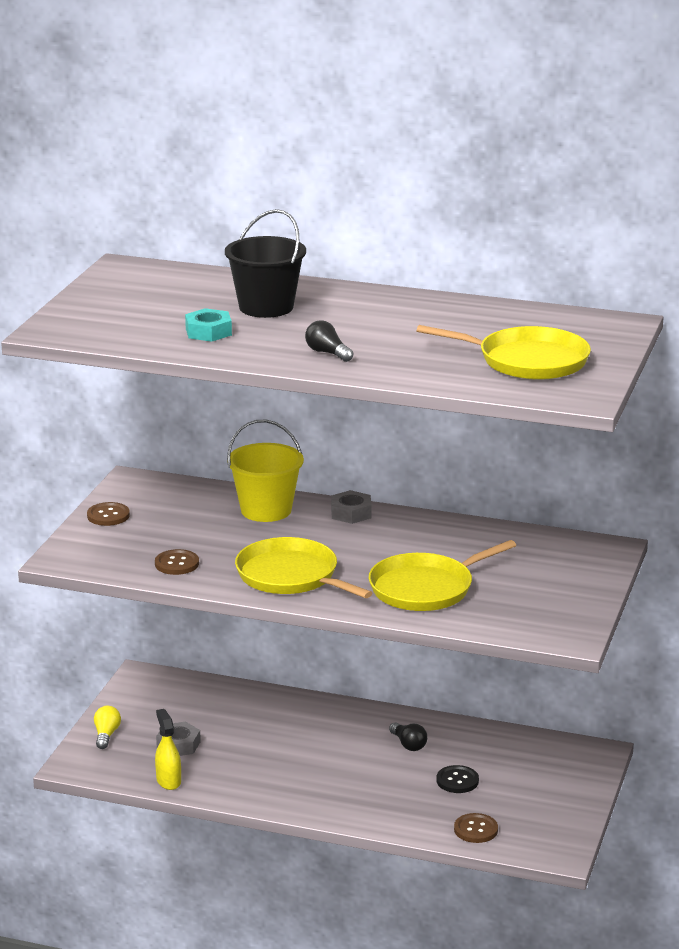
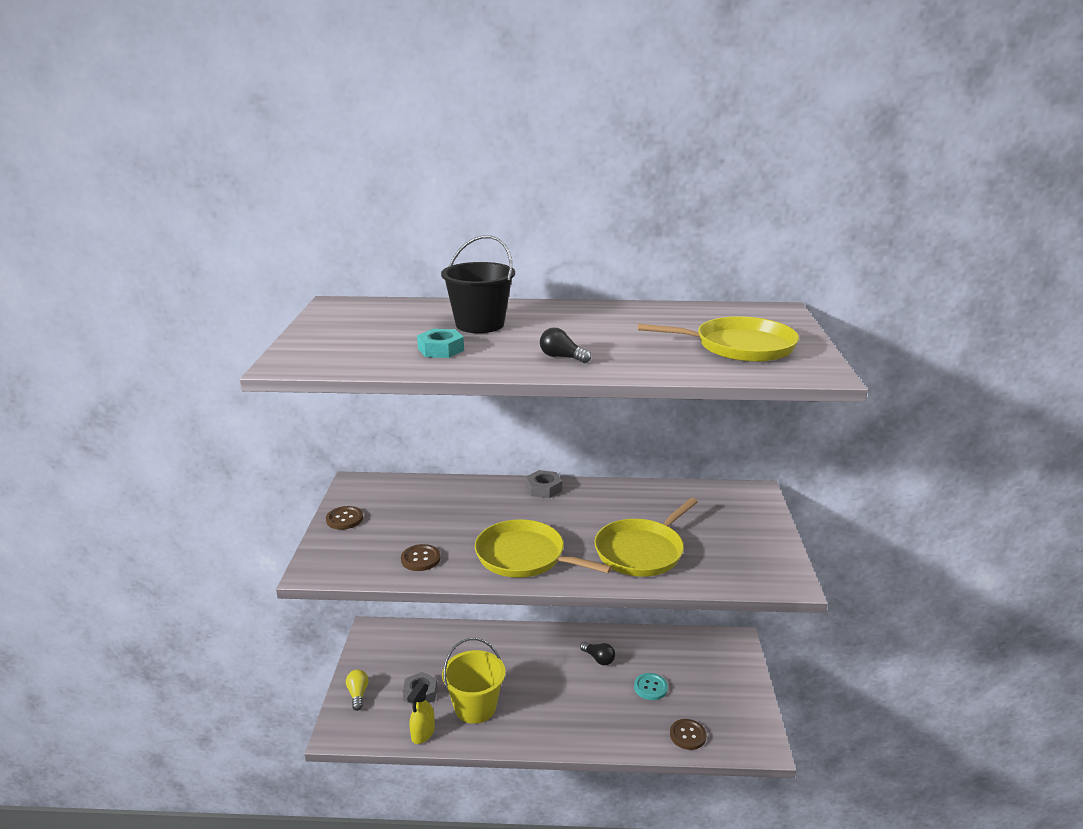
camera: 15 degrees left, 0 degrees up
(168, 781) = (423, 734): yellow spray bottle -> yellow spray bottle turned 120 degrees counterclockwise
(266, 510) = (475, 495): yellow bucket -> yellow bucket (475, 707)
(457, 781) = (650, 687): black button -> turquoise button

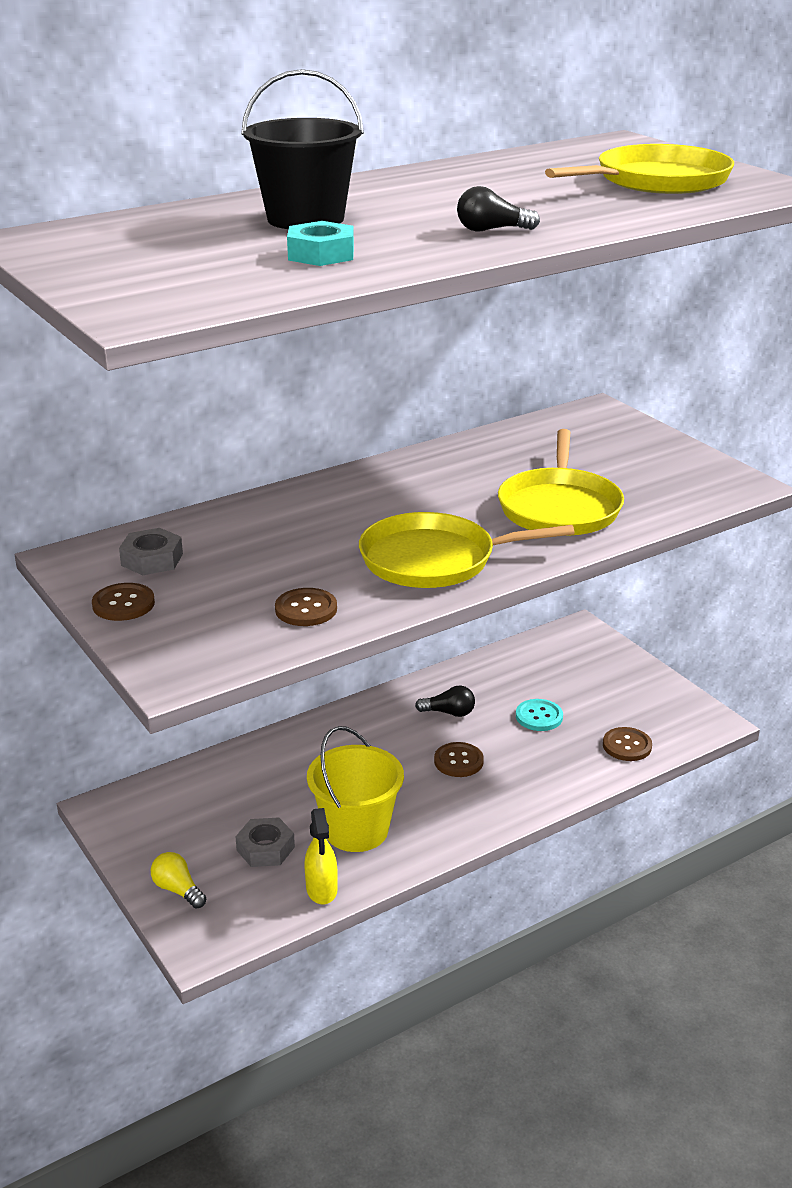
camera: 35 degrees left, 5 degrees up
(544, 488) = (351, 481): grey nut -> grey nut (152, 559)
(573, 693) = (458, 761): none -> brown button

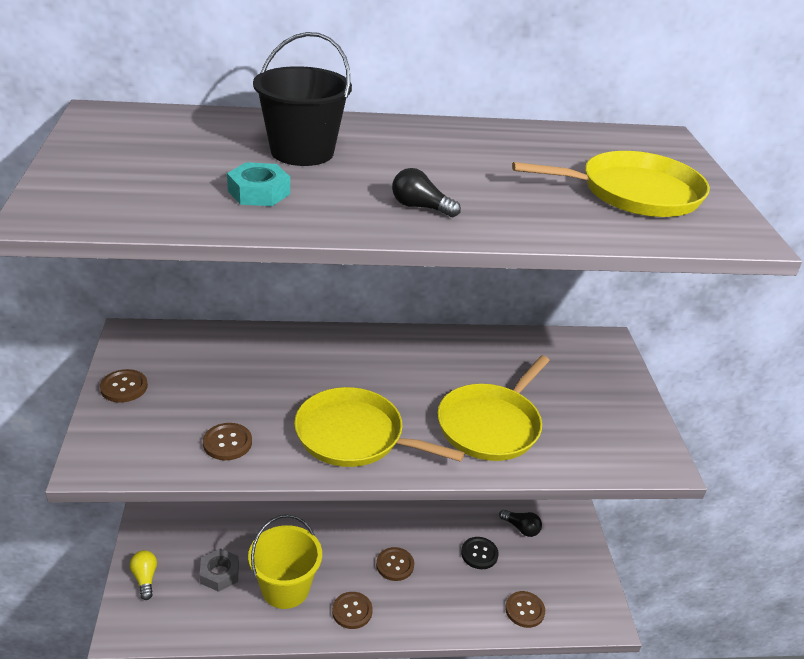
camera: 25 degrees right, 5 degrees up
(152, 559) = (176, 357): grey nut -> none
(321, 890) = (227, 625): yellow spray bottle -> none
(449, 713) = (419, 521): black light bulb -> black light bulb (521, 528)
(450, 820) = (352, 611): none -> brown button
(539, 716) = (479, 554): turquoise button -> black button

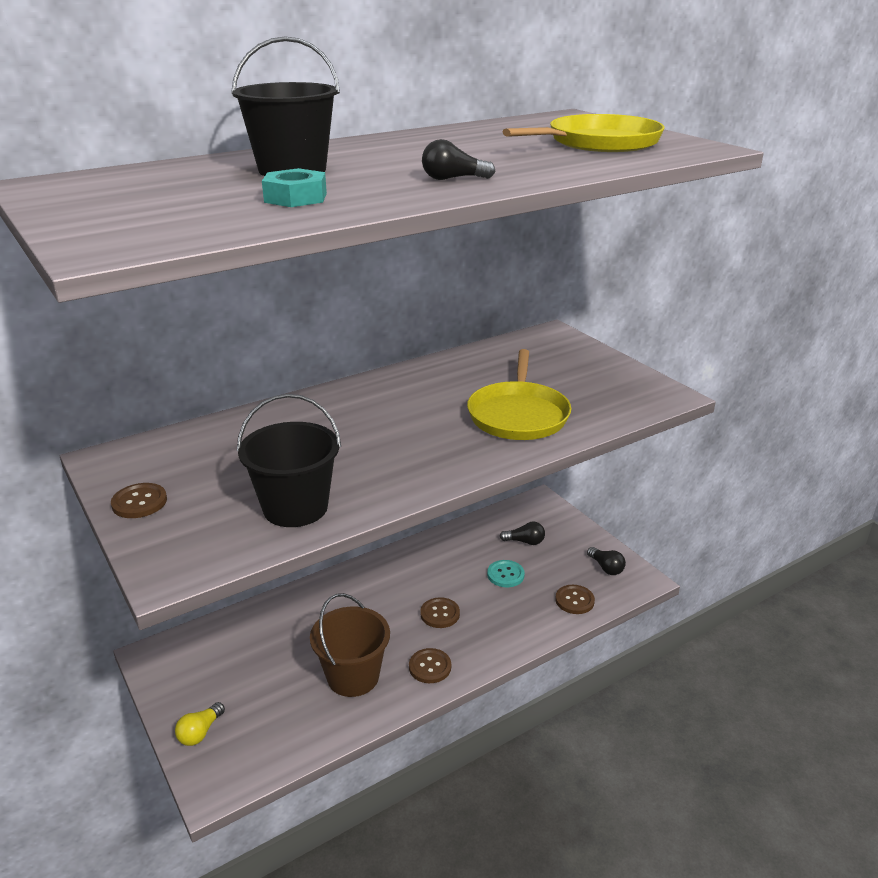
camera: 25 degrees left, 5 degrees down
(145, 578) = (200, 732): yellow light bulb -> yellow light bulb turned 105 degrees counterclockwise
(219, 573) = (277, 693): grey nut -> none
(227, 443) = (295, 508): brown button -> black bucket
(285, 588) = (353, 676): yellow bucket -> brown bucket
(354, 436) = (411, 461): yellow pan -> none
(479, 554) = (505, 575): black button -> turquoise button
(580, 591) = (606, 568): none -> black light bulb

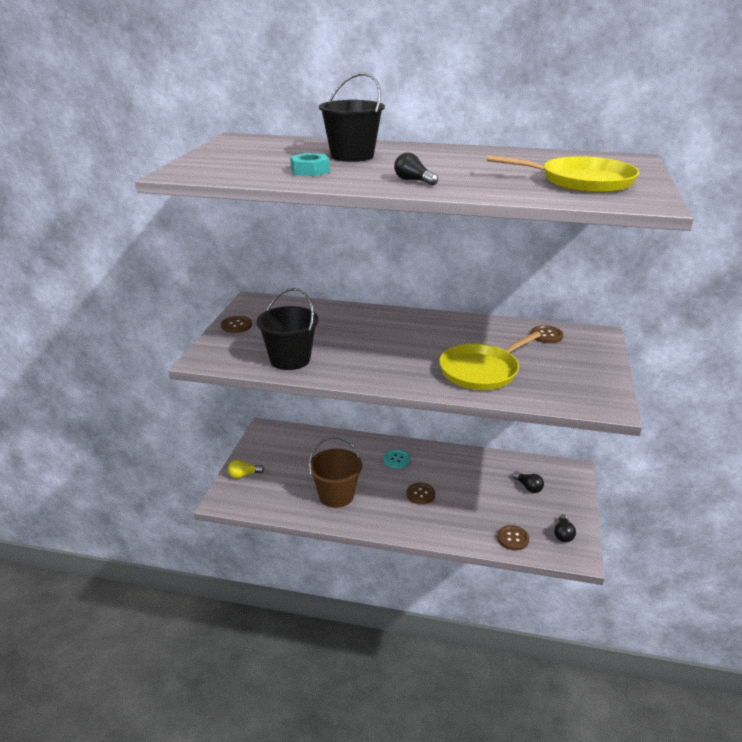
camera: 45 degrees right, 0 degrees up
(430, 667) = (379, 516): brown button -> brown button (546, 335)
(505, 575) = (488, 498): turquoise button -> turquoise button (396, 460)

